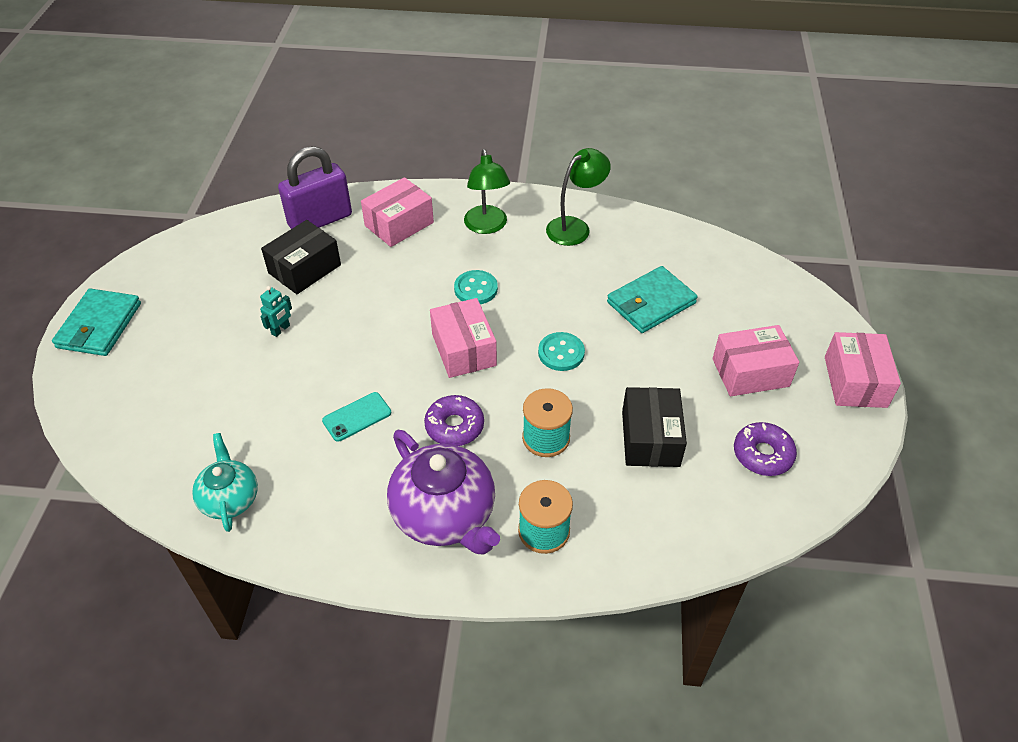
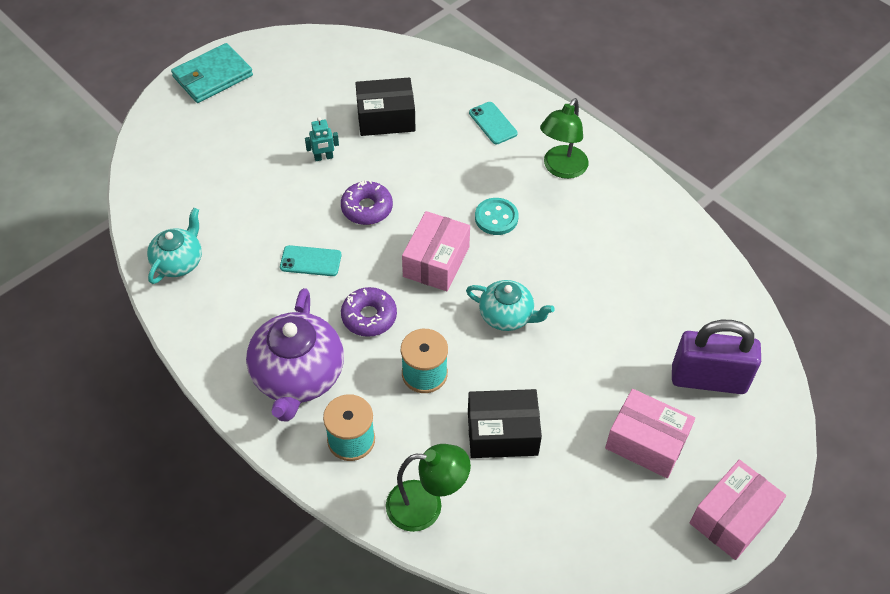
camera: 40 degrees right, 5 degrees up
(320, 220) = (436, 82): purple padlock -> purple padlock (708, 379)
(399, 224) = (493, 123): pink box -> turquoise phone
(561, 353) = (507, 316): turquoise button -> turquoise teapot
(575, 227) = (636, 216): green lamp -> green lamp (426, 506)
(650, 438) = (502, 433): black box -> black box turned 45 degrees clockwise
(651, 303) = (627, 325): turquoise wallet -> none
(762, 454) = (578, 513): purple donut -> purple donut (367, 208)

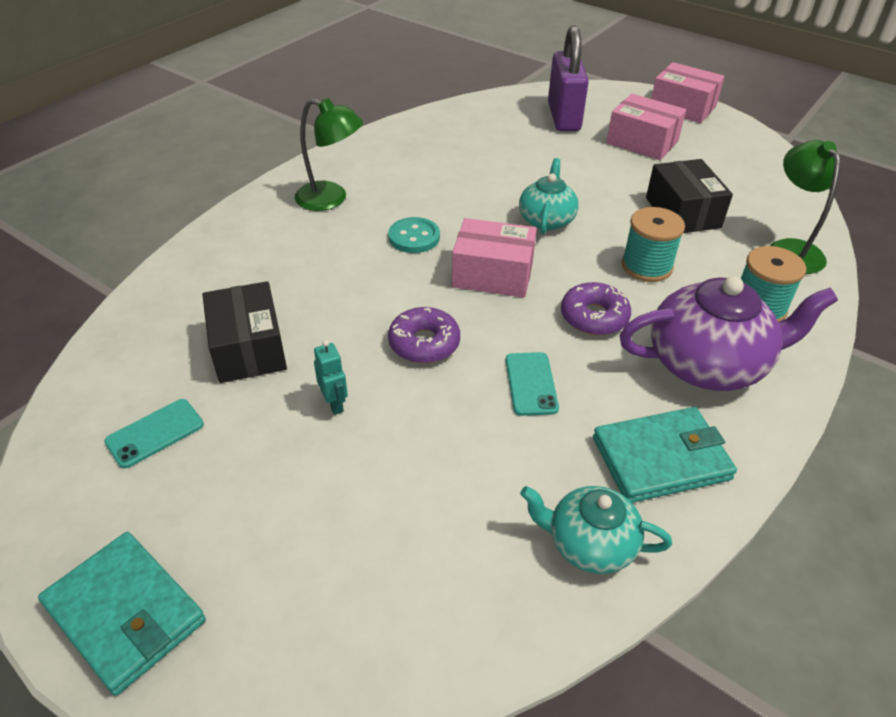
camera: 100 degrees left, 10 degrees down
(224, 316) = (661, 458): none -> turquoise wallet
(493, 123) = (258, 252): turquoise phone -> turquoise phone (155, 433)
(646, 442) = (642, 142): pink box -> pink box turned 75 degrees counterclockwise

